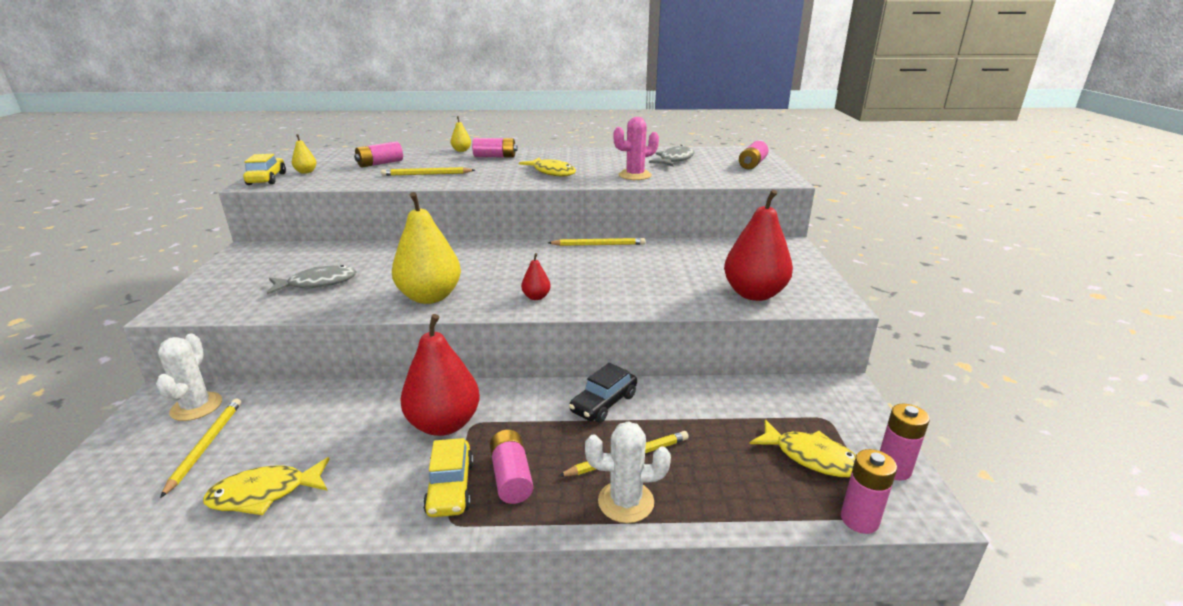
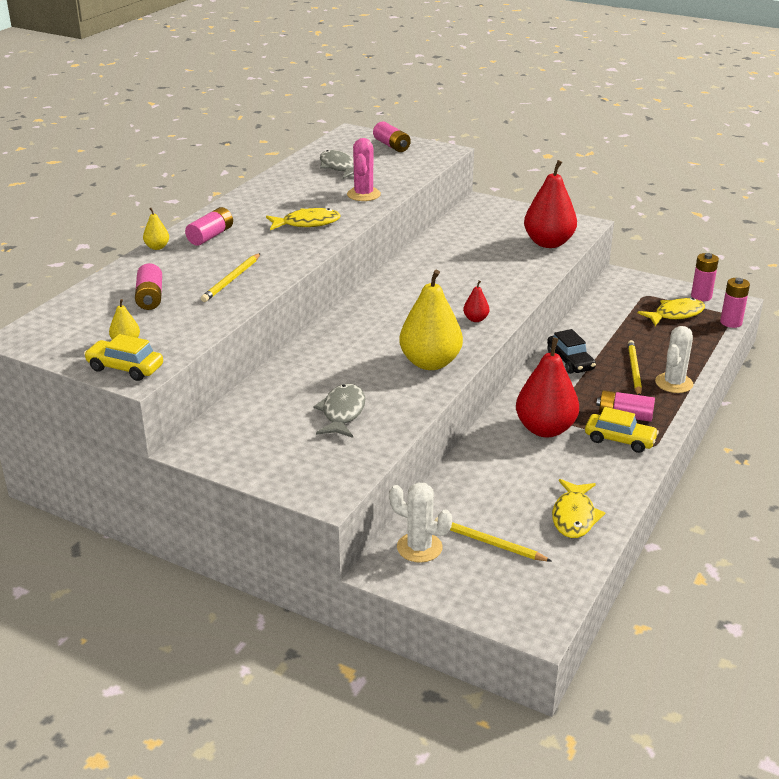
camera: 60 degrees left, 5 degrees up
(598, 245) = (398, 269): yellow pencil -> none

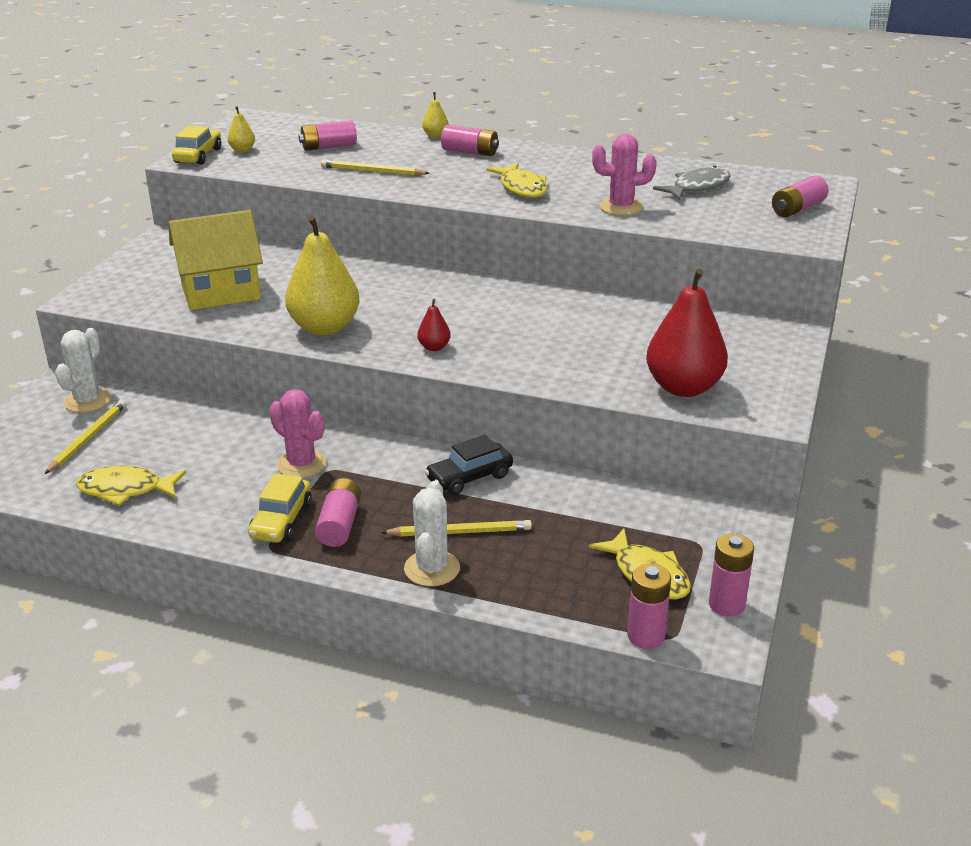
camera: 80 degrees right, 0 degrees up
(342, 413) = (221, 292): grey fish -> yellow house
(545, 429) = (301, 464): red pear -> pink cactus
(674, 383) = (432, 569): white cactus -> white cactus turned 75 degrees clockwise

